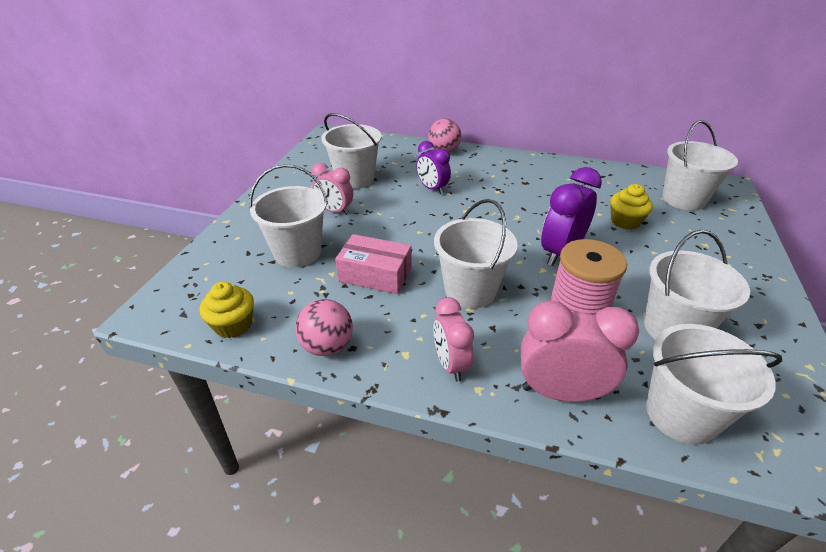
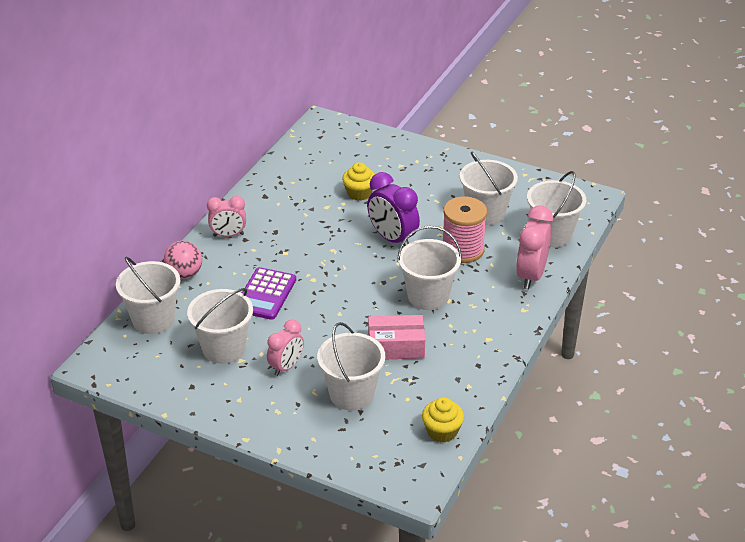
camera: 80 degrees left, 0 degrees up
(327, 346) = (474, 378): pink ball -> none
(375, 274) = (396, 346): pink box -> pink box turned 60 degrees clockwise
(432, 189) = (265, 294): purple clock -> purple calculator
(450, 364) = (501, 318): pink clock -> pink clock (228, 235)
(683, 199) = (336, 152): white bucket -> white bucket (153, 319)

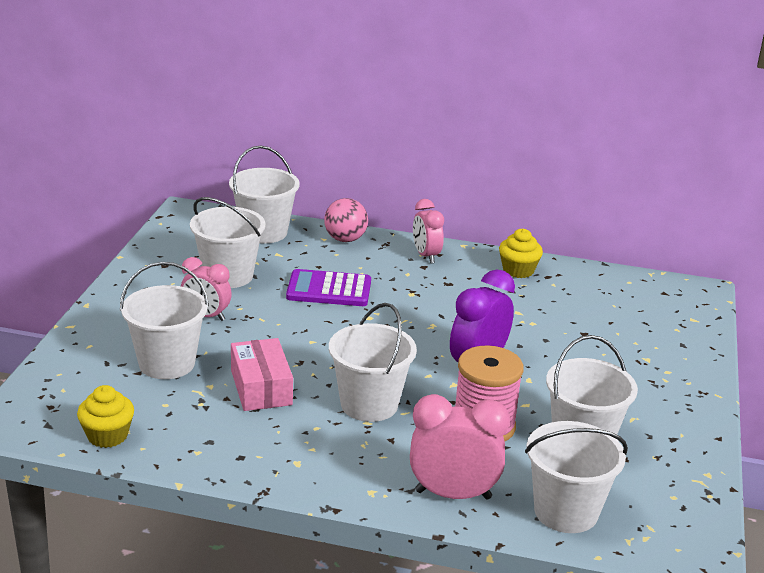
camera: 75 degrees right, 10 degrees down
(359, 193) = (561, 332): yellow cupcake -> yellow cupcake (518, 270)

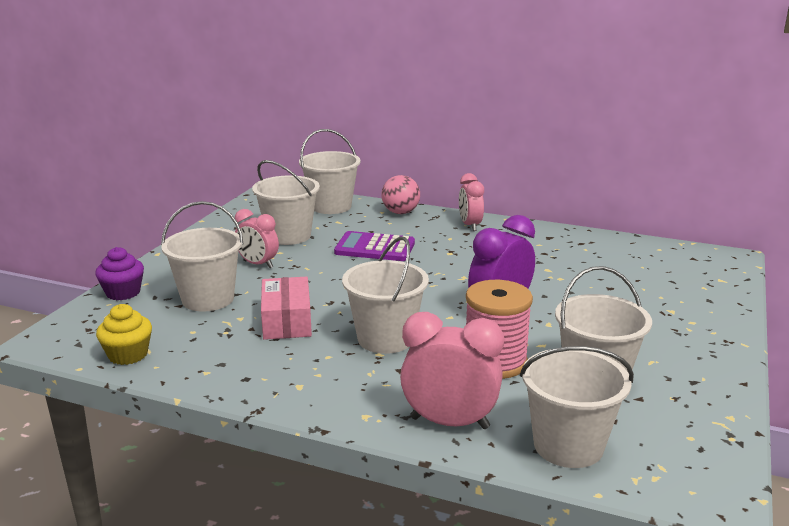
camera: 10 degrees right, 5 degrees down
(69, 359) = (123, 293): none -> purple cupcake
(518, 270) = (553, 238): yellow cupcake -> none

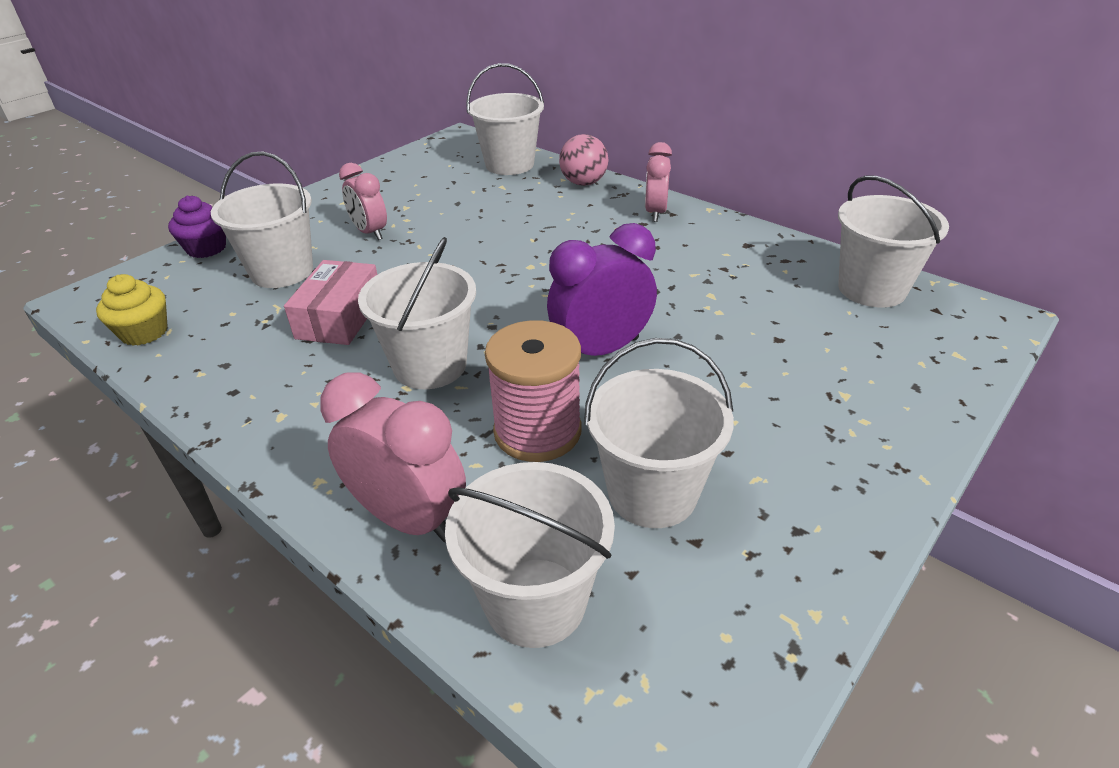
camera: 20 degrees right, 15 degrees up
(288, 236) = (432, 198): white bucket -> white bucket (871, 289)
(375, 248) = (516, 229): purple calculator -> none

